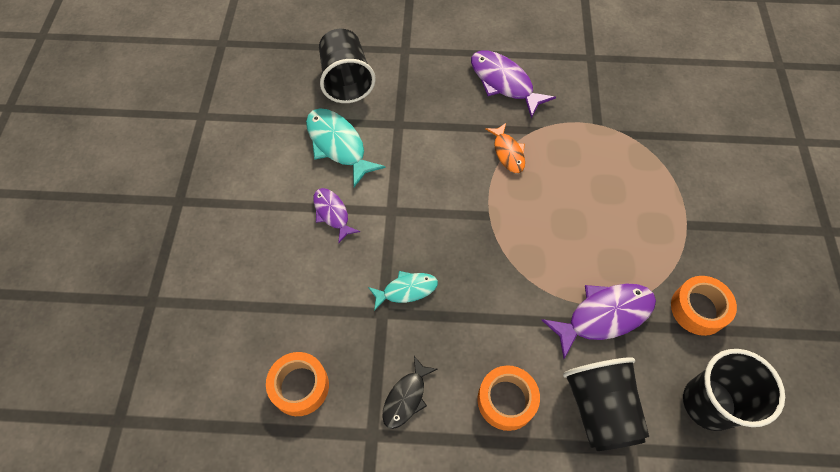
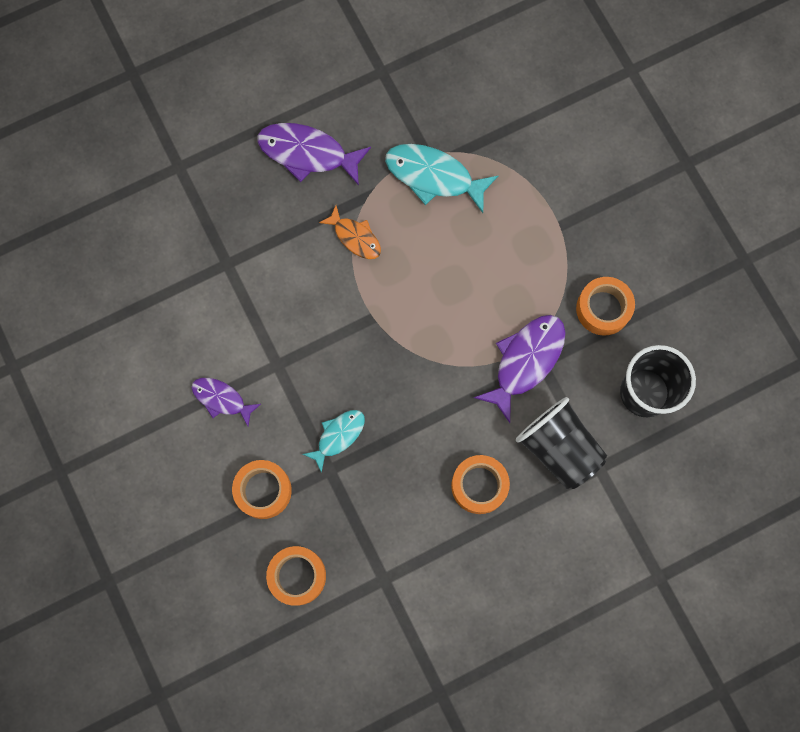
camera: 30 degrees left, 15 degrees up
(318, 299) = (263, 490): none -> orange tape
(338, 145) = (179, 321): turquoise fish -> turquoise fish (434, 176)
(346, 80) = (139, 240): black cup -> none
(406, 397) = (394, 532): black fish -> none

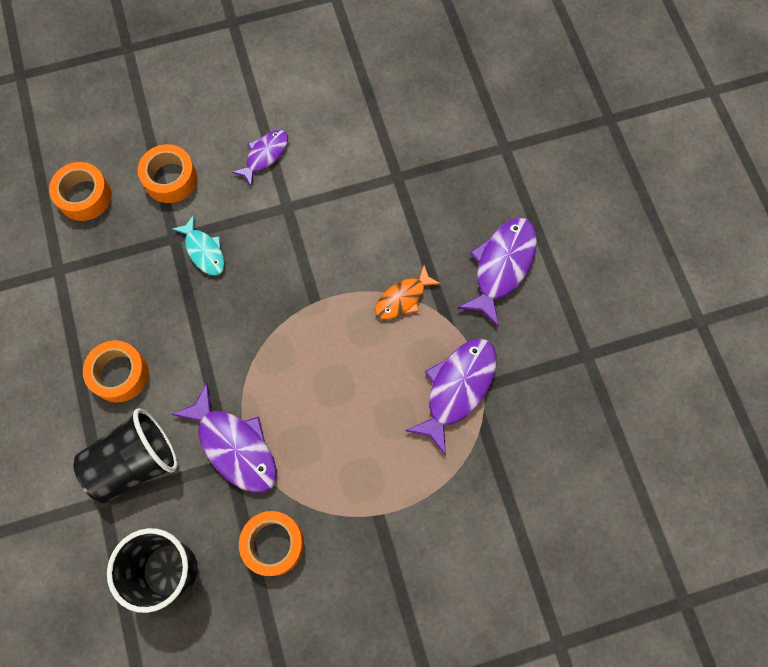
camera: 100 degrees right, 5 degrees down
(434, 176) = (457, 388): turquoise fish -> purple fish

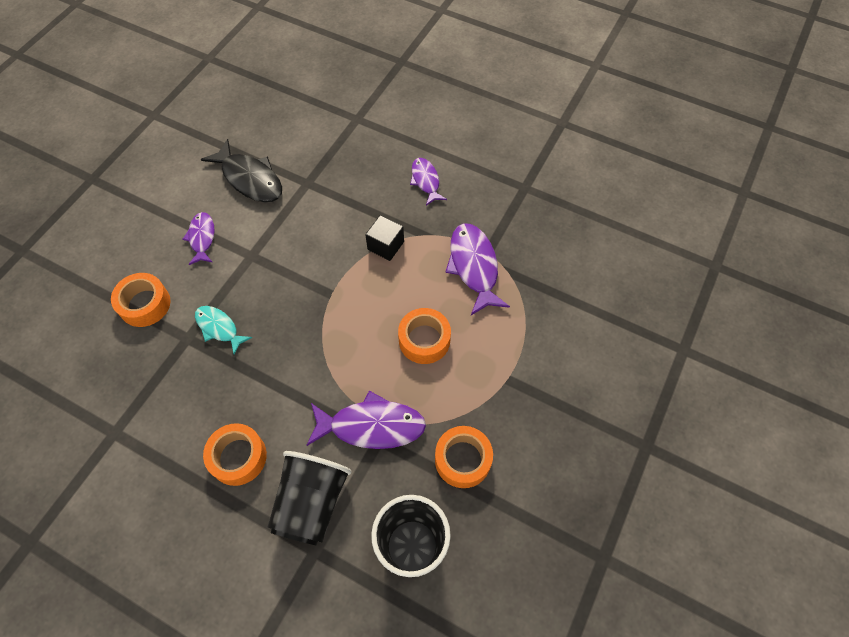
camera: 45 degrees left, 10 degrees down
(84, 196) = (85, 368): orange tape -> orange tape (424, 340)
(204, 251) = (219, 328): turquoise fish -> turquoise fish turned 150 degrees counterclockwise
(354, 131) = (250, 179): none -> black fish
(403, 298) = (385, 245): orange fish -> black cube
(502, 266) = (426, 181): purple fish -> purple fish, size x0.61

